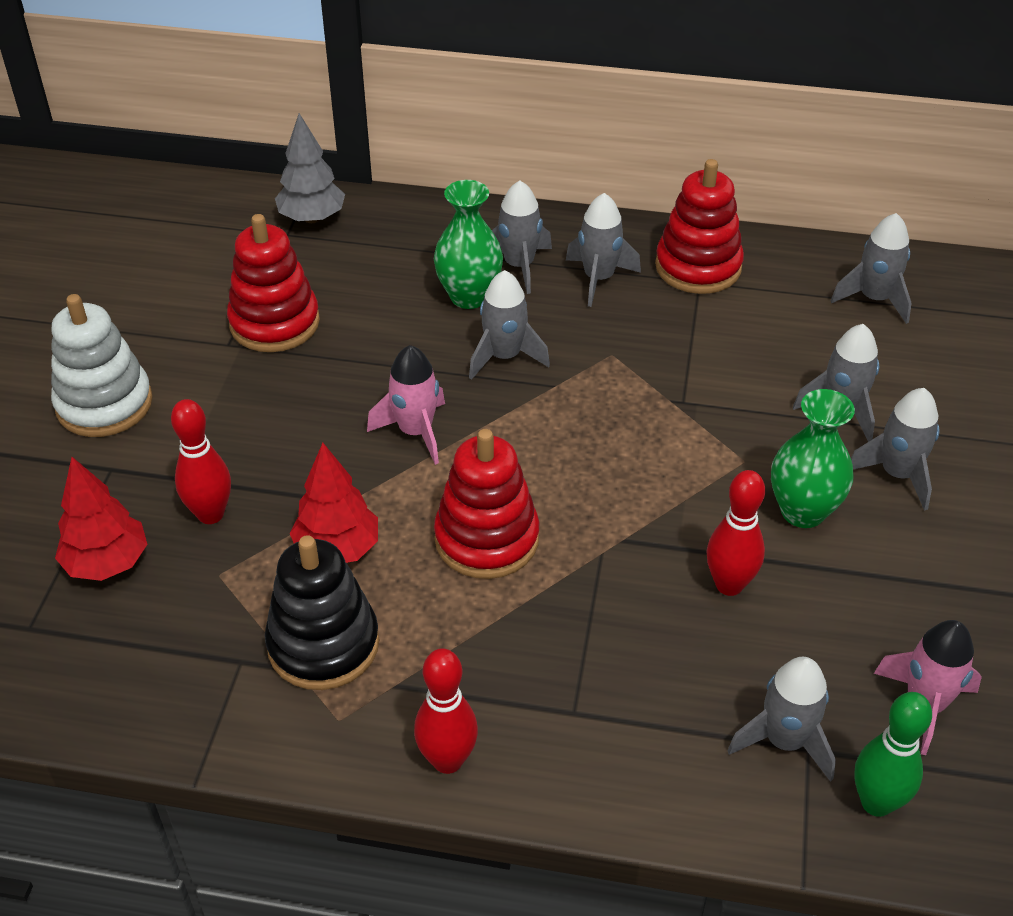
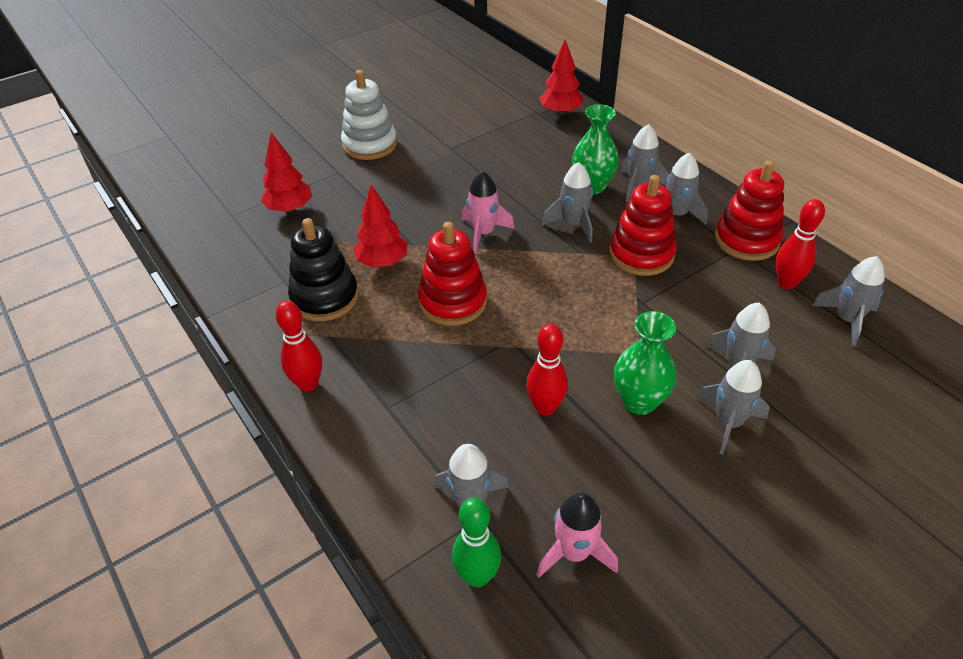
camera: 45 degrees right, 0 degrees up
(210, 514) = (352, 214): red bowling pin -> red bowling pin (786, 283)
(274, 323) = (483, 149): red stacking toy -> red stacking toy (641, 254)
(312, 218) = (560, 112): grey tree -> red tree

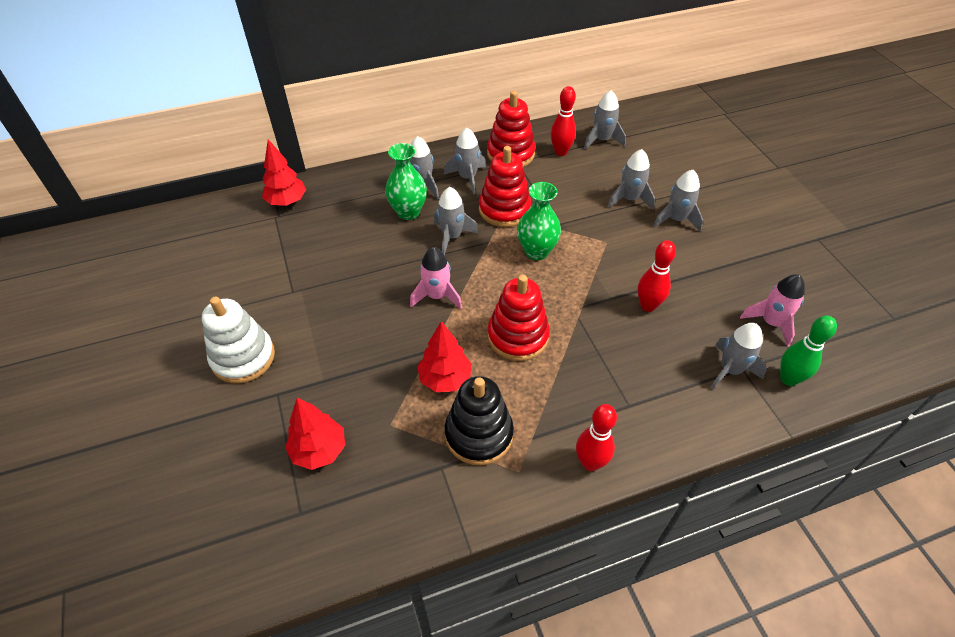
camera: 75 degrees left, 5 degrees up
(639, 401) = (651, 255): green vase -> green vase (536, 251)

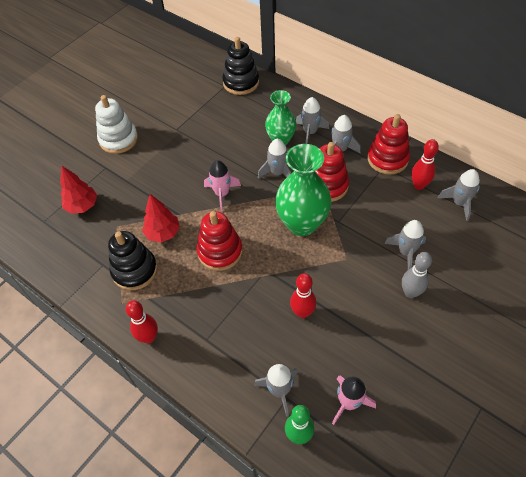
camera: 60 degrees right, 5 degrees up
(287, 201) = (241, 82): red tree -> black stacking toy
(536, 251) = (302, 223): green vase -> green vase, size x1.57
(676, 219) = (410, 292): grey rocket -> grey bowling pin

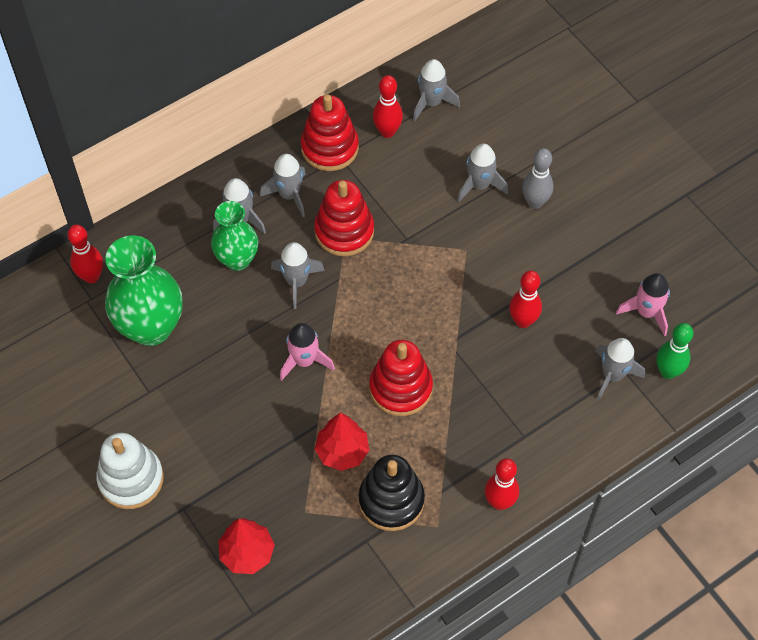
camera: 75 degrees left, 5 degrees up
(241, 82) = (91, 276): black stacking toy -> red bowling pin
(302, 223) = (394, 280): green vase -> green vase (151, 327)

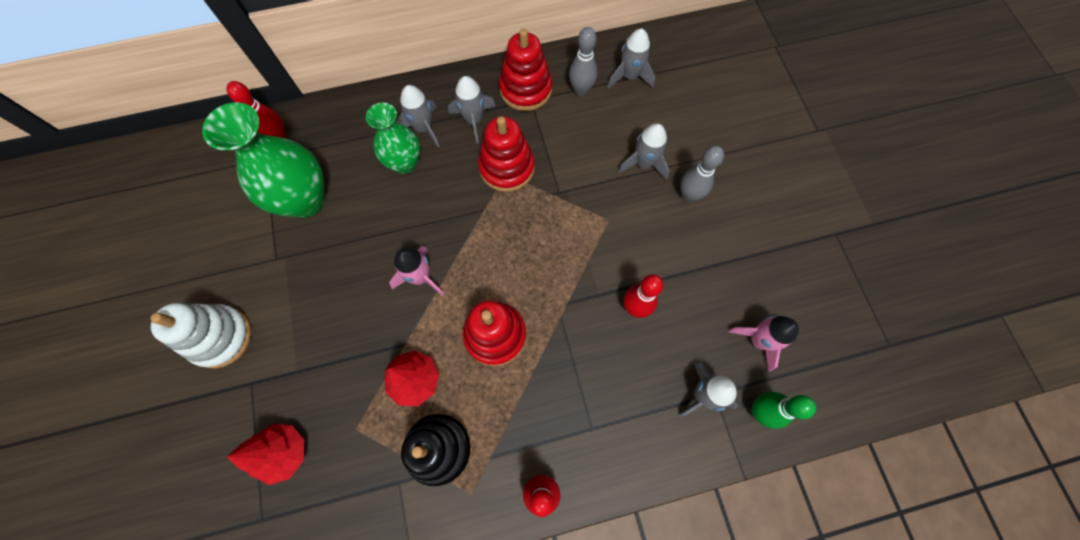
camera: 20 degrees right, 10 degrees up
(297, 282) = (446, 200): grey rocket -> none
(387, 132) = (581, 90): red bowling pin -> grey bowling pin

